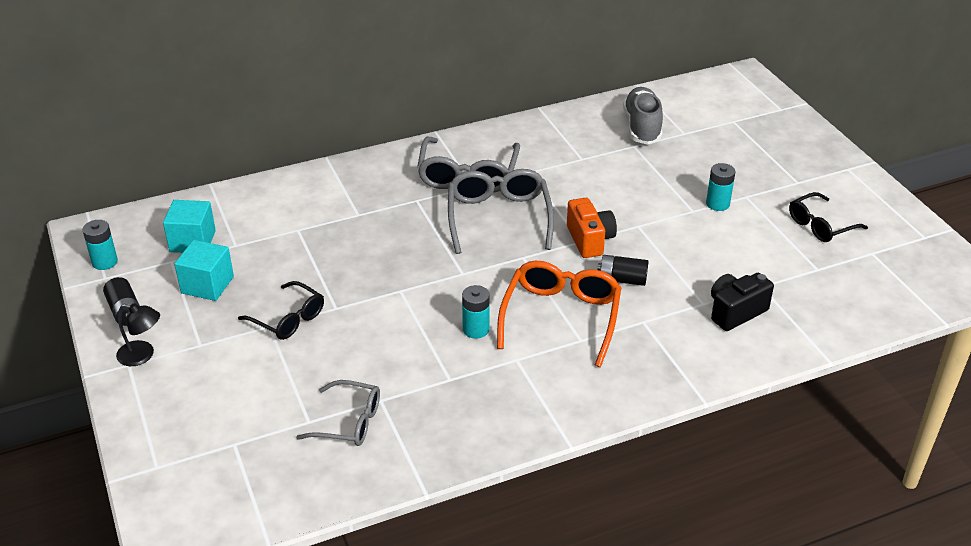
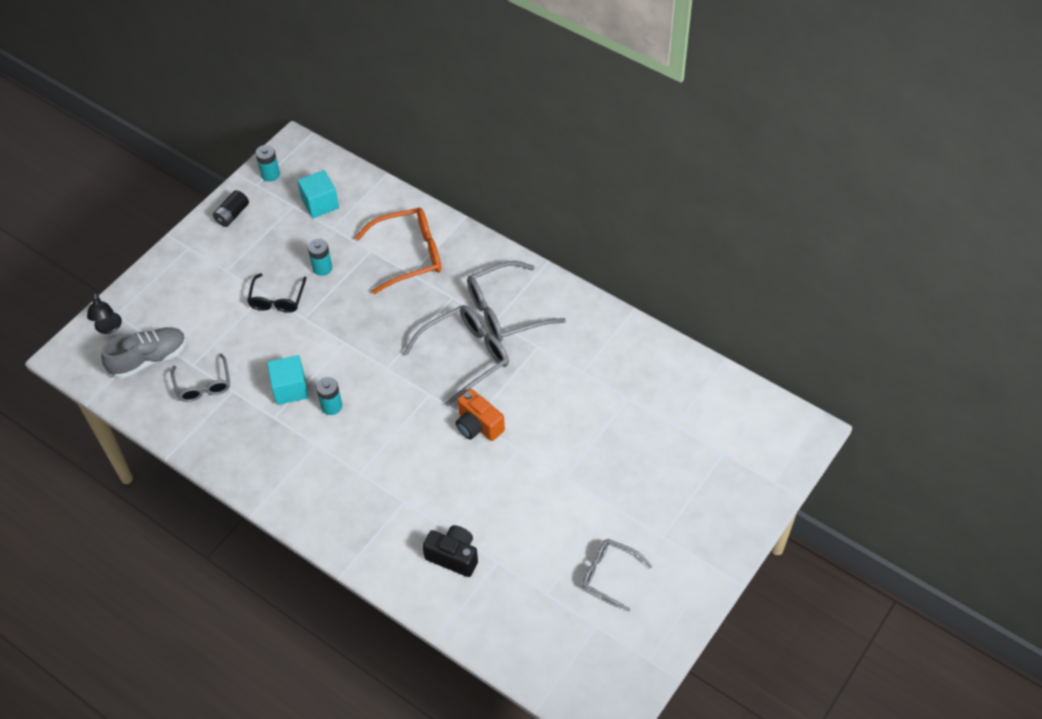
camera: 60 degrees right, 15 degrees up
(142, 355) = (199, 249): black lamp -> black lamp (108, 328)
(207, 285) = (282, 238): turquoise cube -> turquoise cube (290, 388)
(561, 317) = (376, 449): orange glasses -> orange glasses (409, 255)
(590, 240) = (478, 425): orange camera -> orange camera turned 90 degrees clockwise
(622, 279) = (444, 467): black battery -> none
(642, 127) = (660, 391): grey shoe -> grey shoe (149, 359)
(717, 204) = (587, 490): turquoise battery -> turquoise battery (322, 268)
(820, 225) = (609, 575): black glasses -> grey glasses

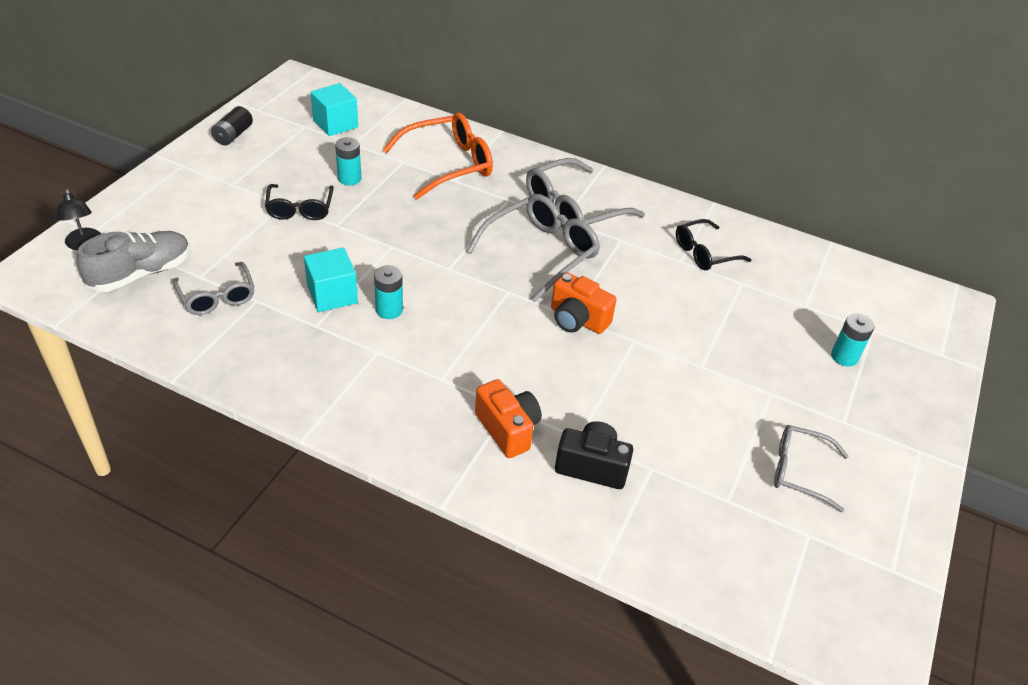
camera: 15 degrees left, 10 degrees down
(270, 174) = (273, 101): turquoise battery -> turquoise battery (844, 357)
(399, 520) = (508, 429): none -> orange camera
(606, 364) = (704, 253): none -> black glasses

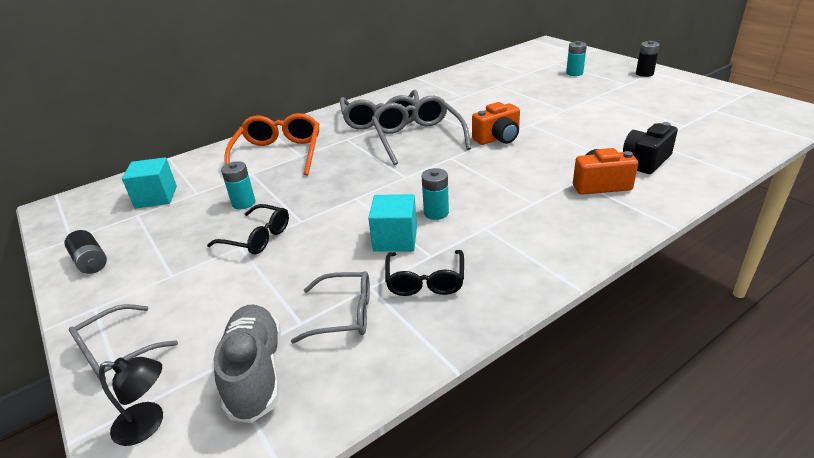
camera: 55 degrees left, 10 degrees down
(704, 253) = (461, 89): black glasses -> black glasses (425, 281)
(799, 471) = (663, 102): grey glasses -> grey glasses (116, 352)
(903, 440) = (644, 74): none -> black battery

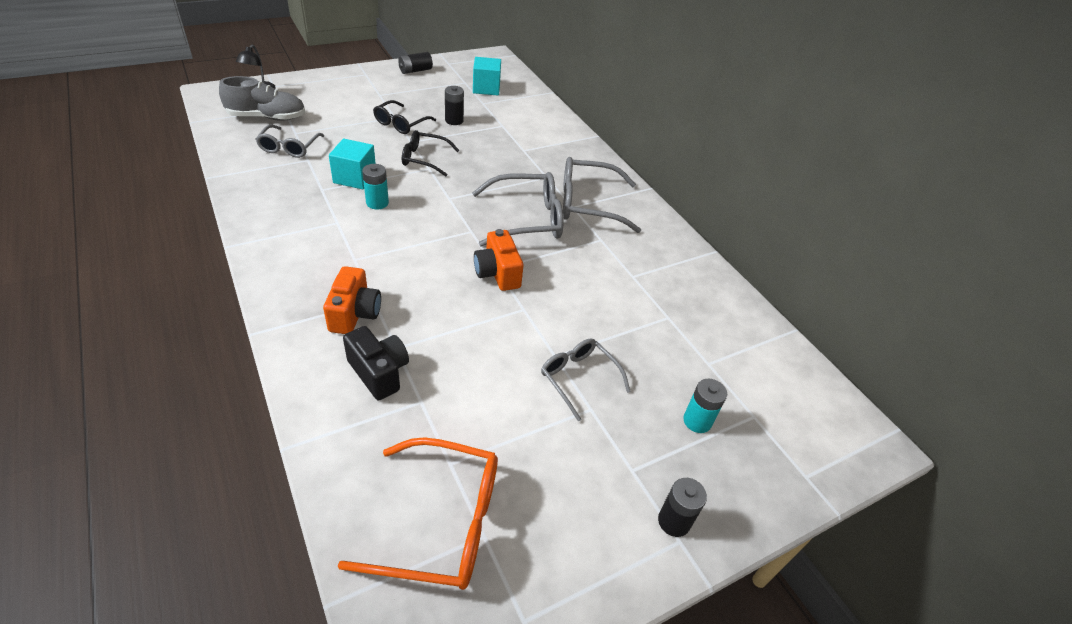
camera: 90 degrees right, 10 degrees up
(116, 352) = (320, 81): grey glasses -> grey glasses (578, 378)
(243, 203) = (454, 120): turquoise battery -> black battery
(278, 154) = (531, 139): orange glasses -> orange glasses (442, 523)
(425, 281) = (295, 182): black glasses -> black glasses (424, 159)

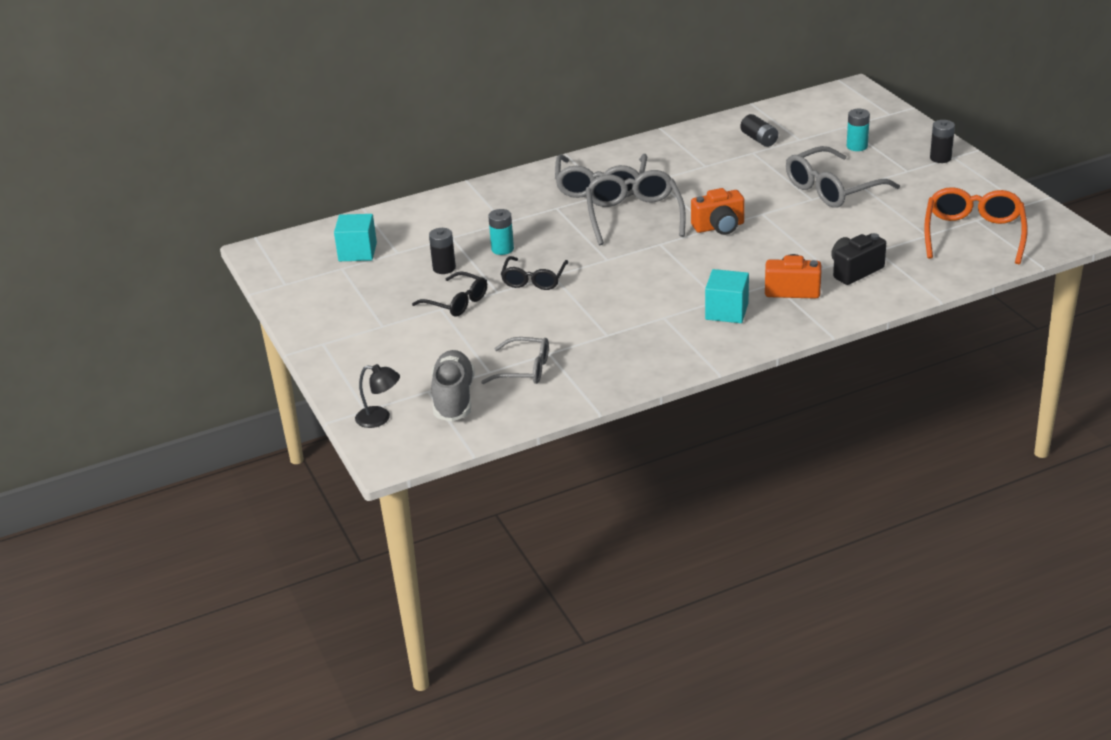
camera: 80 degrees left, 10 degrees down
(355, 177) = (580, 318): turquoise cube -> turquoise cube (726, 311)
(377, 203) = (625, 298): turquoise battery -> turquoise battery (502, 249)
(415, 70) = (309, 306): black battery -> black battery (759, 139)
(578, 378) = (832, 189): grey glasses -> grey glasses, size x1.60

